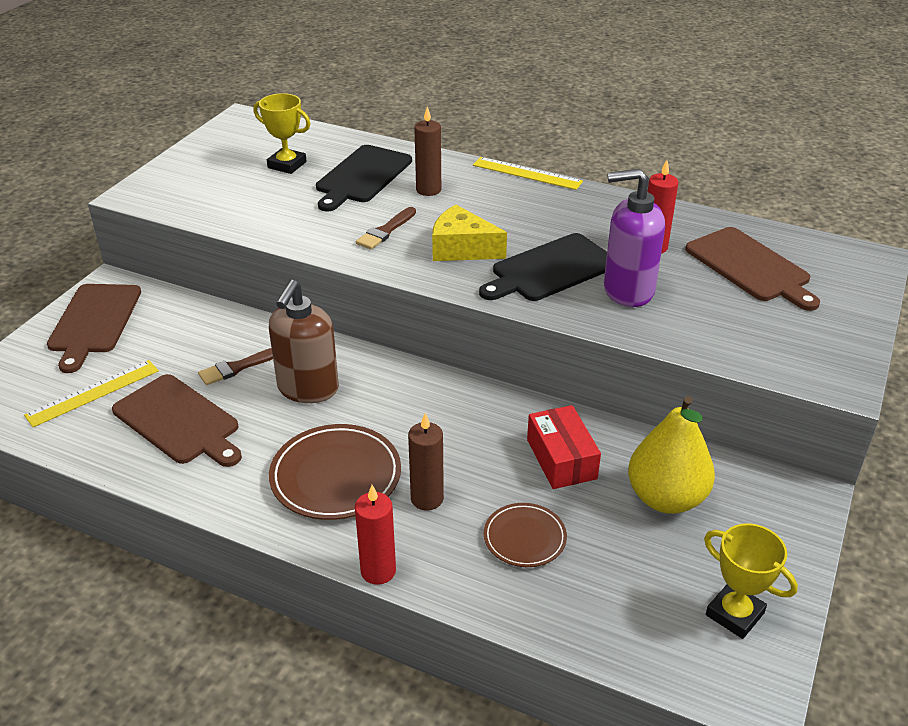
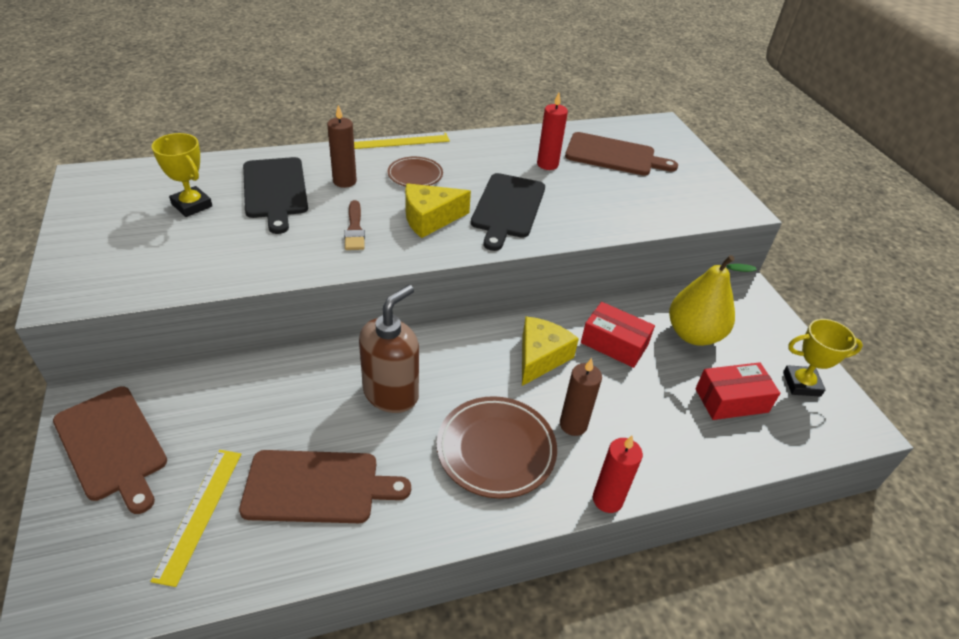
camera: 45 degrees left, 5 degrees up
(238, 367) = (311, 408): brown brush -> none
(287, 165) = (192, 205): yellow trophy -> yellow trophy turned 60 degrees clockwise
(308, 389) = (391, 393): brown soap dispenser -> brown soap dispenser turned 120 degrees counterclockwise
(470, 431) = (540, 357): none -> yellow cheese
(524, 538) = (658, 412): brown plate -> brown plate (415, 175)
(621, 576) = (731, 400): none -> red box
(627, 291) = (571, 202): purple soap dispenser -> none

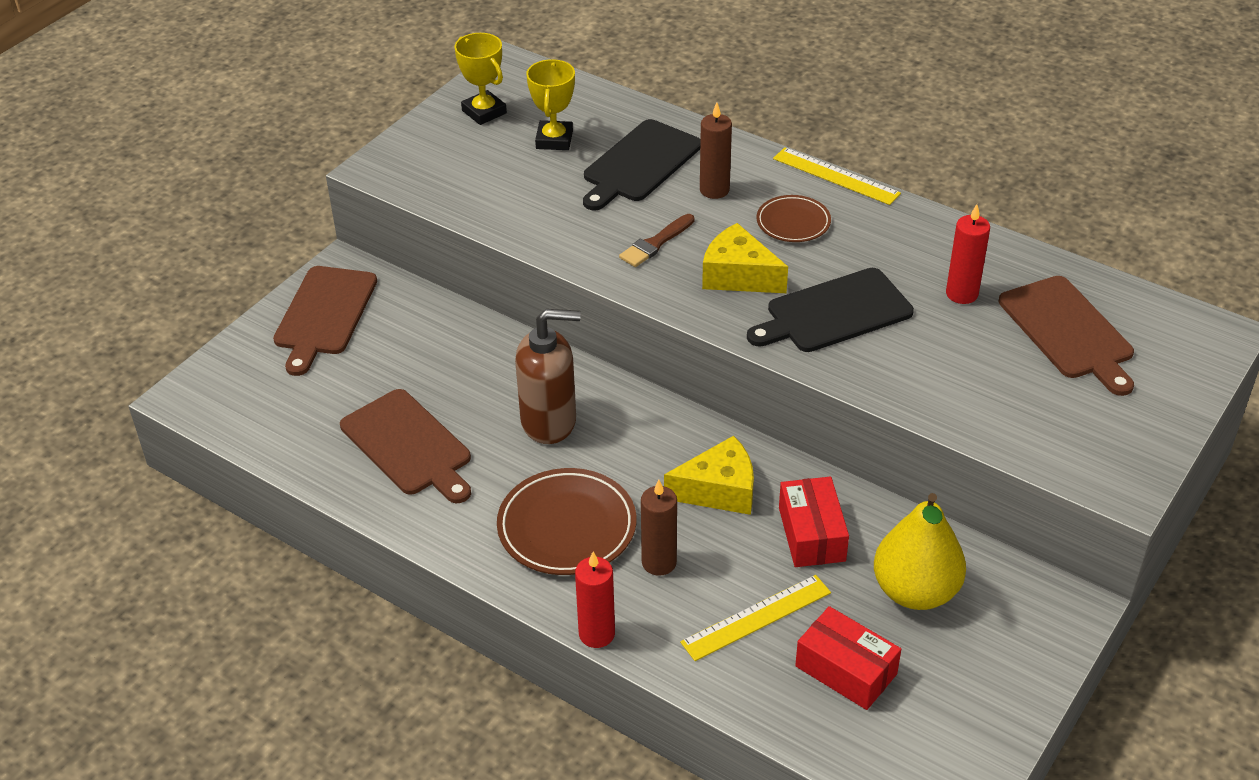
camera: 55 degrees right, 0 degrees up
(199, 513) = (320, 402): yellow ruler -> yellow ruler (756, 617)
(801, 384) = (954, 723): yellow trophy -> yellow trophy (484, 112)

